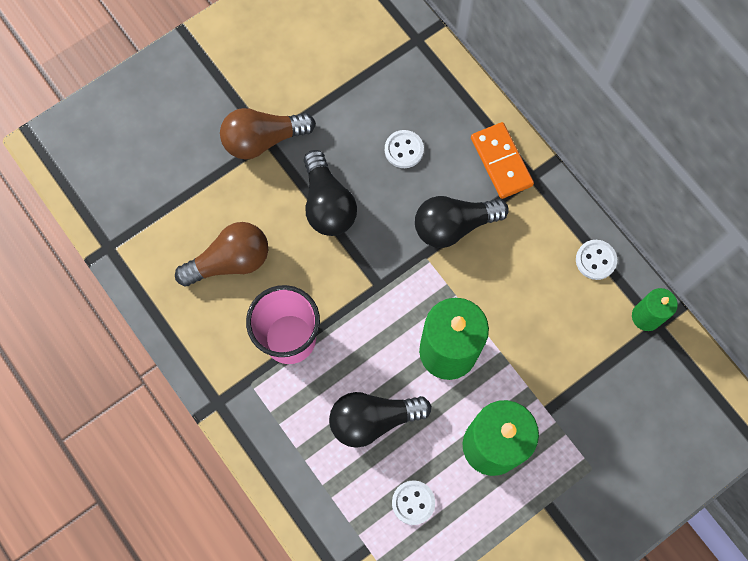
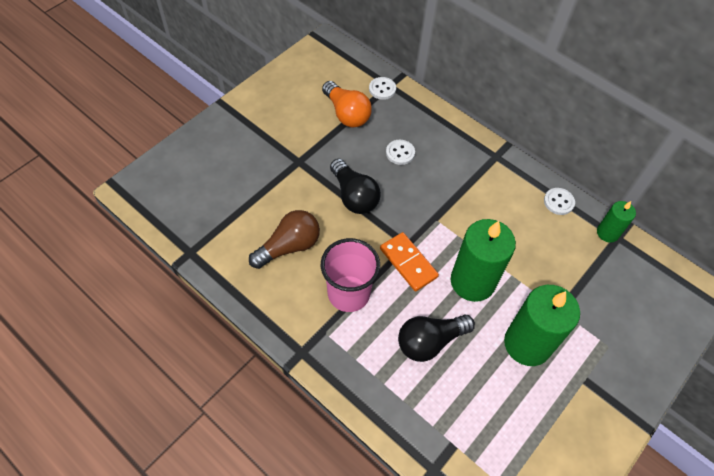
camera: 15 degrees left, 15 degrees down
(263, 140) = (295, 161): brown light bulb -> none
(347, 76) = (346, 113): none -> orange light bulb
(413, 502) = (480, 399): white button -> white button (382, 89)
(454, 226) = (450, 196): black light bulb -> none
(501, 162) = (471, 150): orange domino -> orange domino (408, 263)

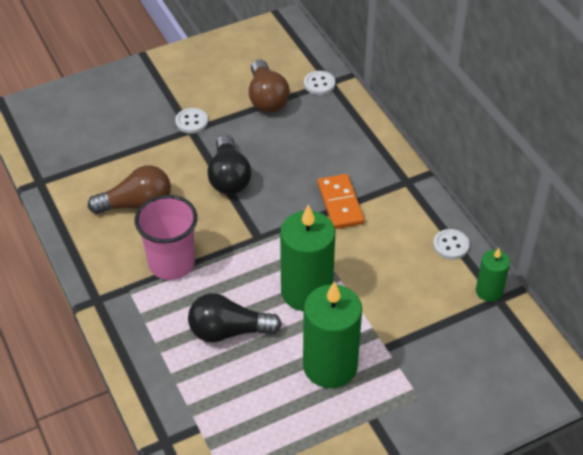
camera: 25 degrees right, 10 degrees down
(346, 113) = (266, 98): orange light bulb -> brown light bulb
(400, 153) = (302, 150): white button -> white button (191, 122)
(408, 263) = (249, 254): orange domino -> orange domino (340, 203)

